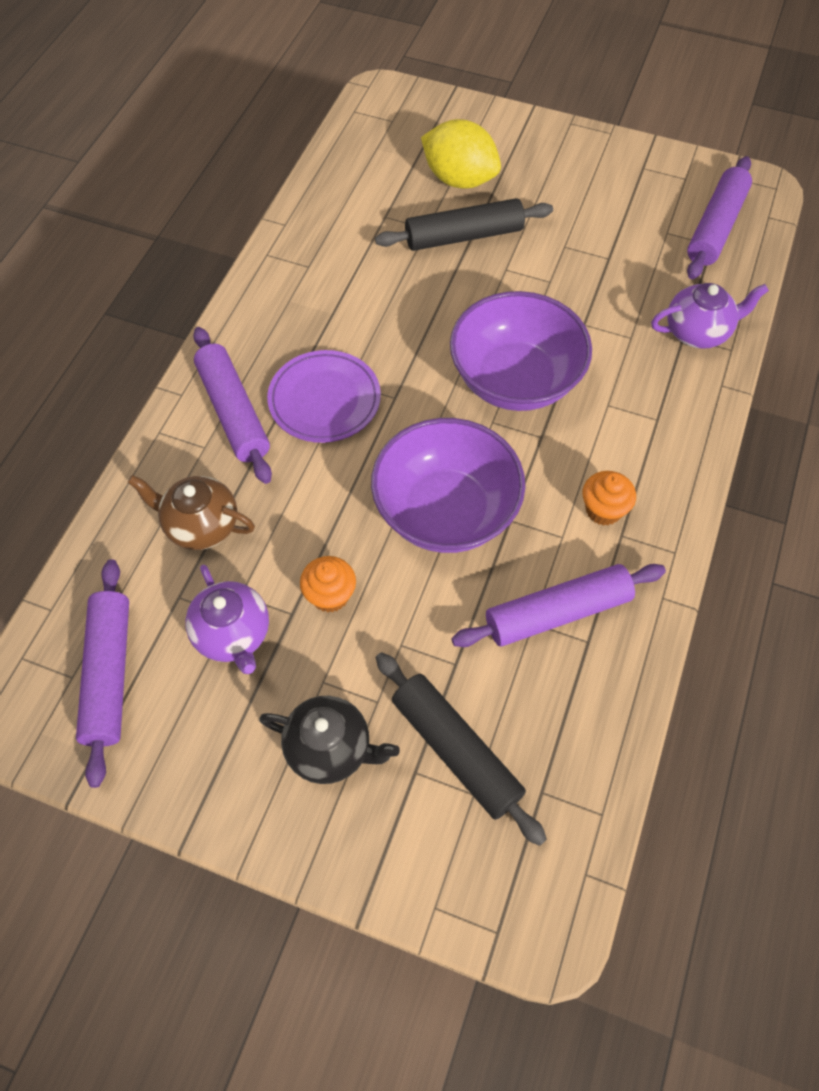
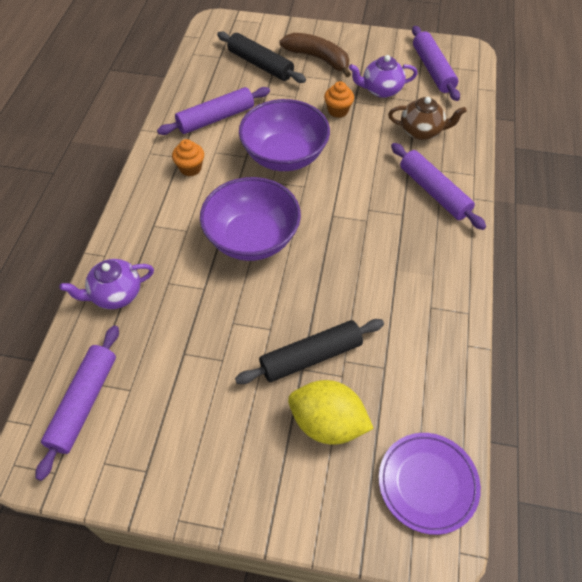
camera: 170 degrees right, 5 degrees down
(233, 635) = (381, 90): purple teapot -> purple teapot turned 60 degrees counterclockwise
(324, 400) = (378, 207): purple plate -> purple plate (427, 483)
(330, 748) = (318, 58): black teapot -> brown banana

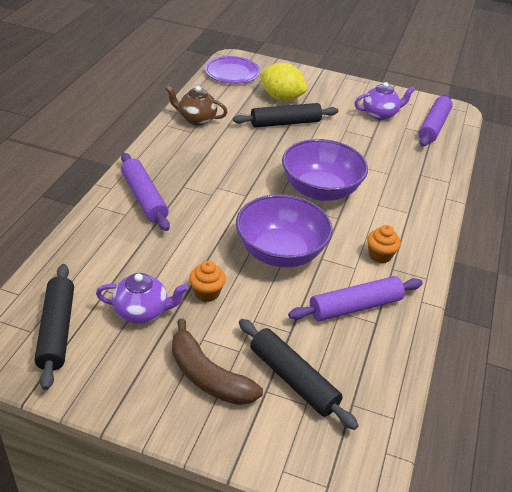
camera: 175 degrees left, 15 degrees down
(115, 294) = (429, 173): purple teapot -> purple teapot (380, 114)
(422, 131) = (121, 253): brown teapot -> brown teapot (196, 119)
(432, 70) = (57, 330): purple rolling pin -> black rolling pin

